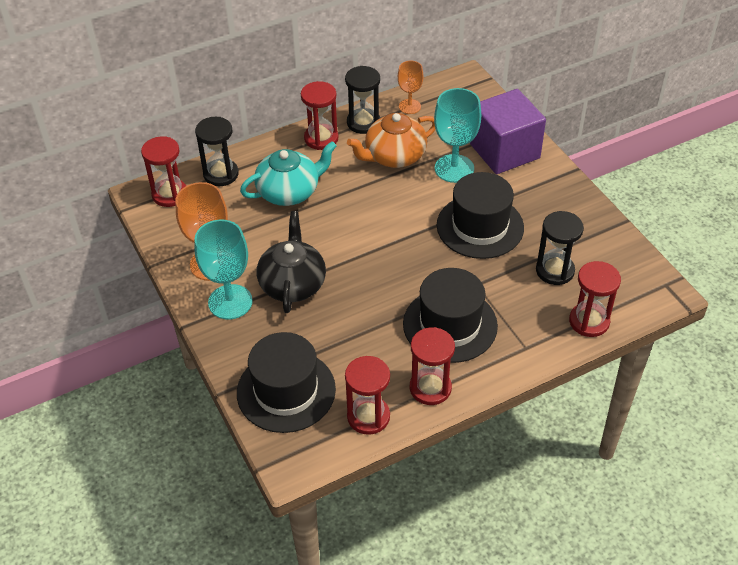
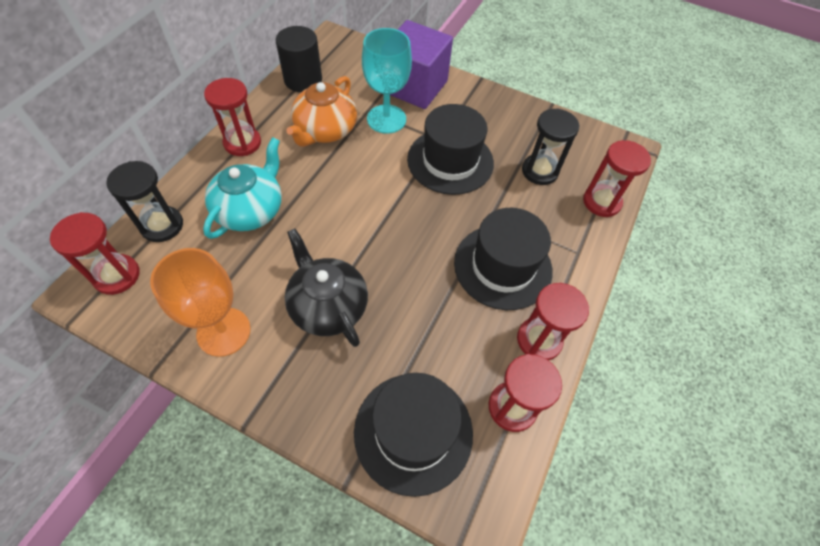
camera: 40 degrees left, 10 degrees up
(230, 302) = (277, 364): turquoise goblet -> none
(363, 123) = (272, 111): black hourglass -> none
(409, 106) = (303, 80): orange goblet -> black cylinder

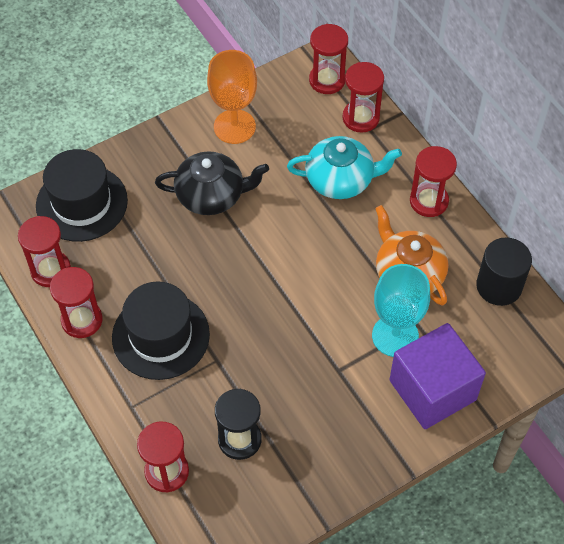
camera: 125 degrees right, 0 degrees up
(162, 225) = (361, 118): black hourglass -> red hourglass
(250, 210) = (340, 180): turquoise teapot -> turquoise teapot turned 60 degrees counterclockwise
(450, 161) = (303, 363): black hat -> none

